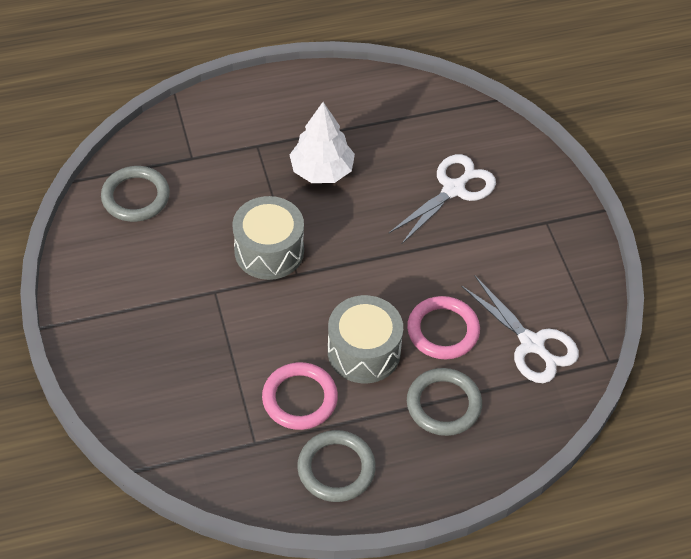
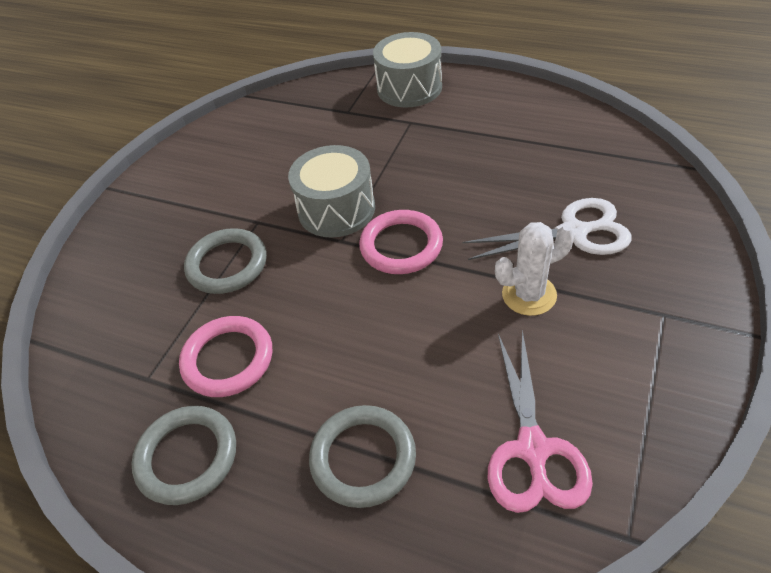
camera: 45 degrees right, 5 degrees down
(136, 197) = (275, 123): grey ring -> grey ring (227, 264)
(322, 170) = (449, 163): white tree -> none
(364, 351) = (333, 347): grey drum -> grey drum (409, 88)
(443, 330) = (436, 372): pink ring -> pink ring (401, 246)
(459, 249) = (529, 295): none -> white cactus
(531, 344) = (532, 449): white scissors -> pink scissors

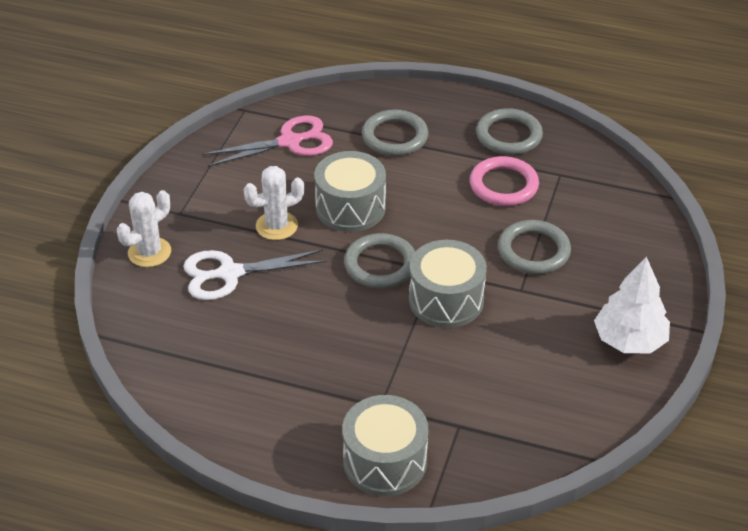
camera: 170 degrees right, 5 degrees down
(177, 177) = (629, 340): none -> white tree
(401, 246) = (380, 265): pink ring -> grey ring
(435, 323) = (350, 207): none -> grey drum
(532, 449) = (290, 142): pink scissors -> pink scissors turned 75 degrees clockwise
(681, 257) = (149, 252): none -> white cactus

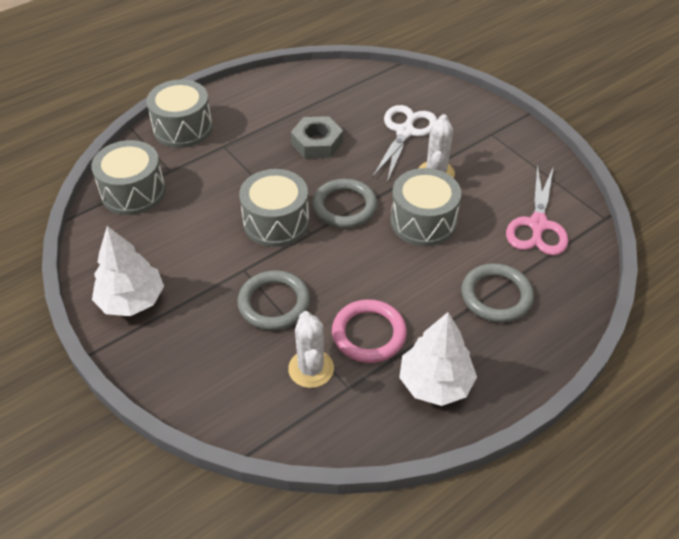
camera: 125 degrees right, 5 degrees up
(149, 252) = (459, 106): white cactus -> white cactus (311, 369)
(307, 331) = (317, 143): none -> grey nut
(508, 136) = (435, 383): grey ring -> white tree
(517, 433) = (133, 192): none -> grey drum

